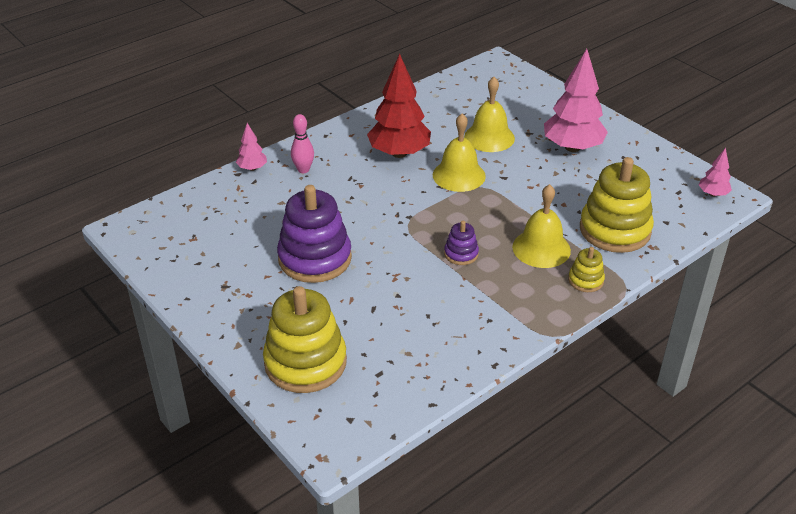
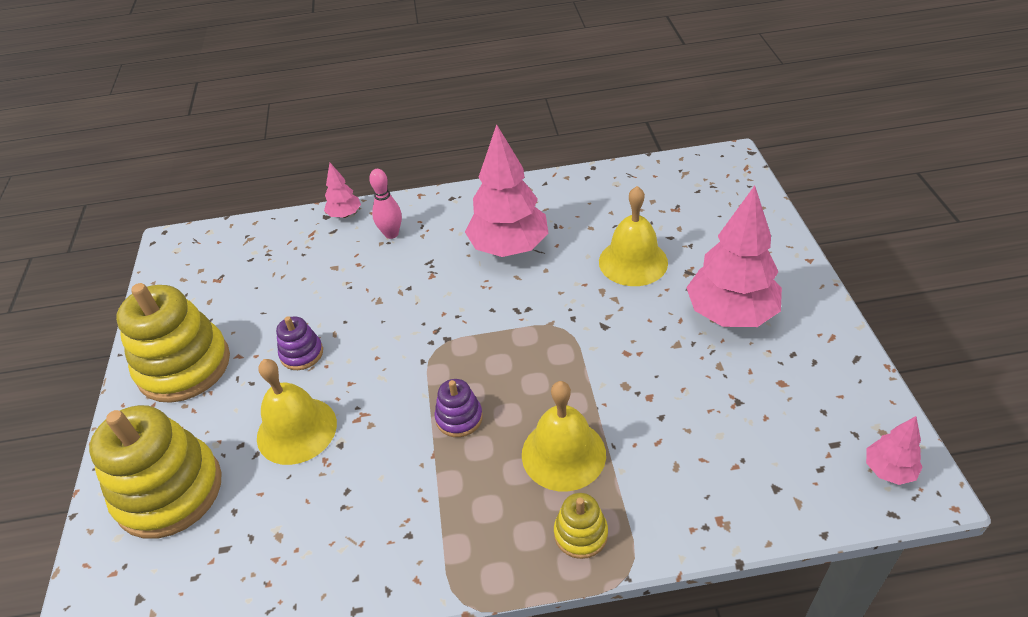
camera: 35 degrees right, 5 degrees up
(315, 258) = (302, 354): purple stacking toy -> purple stacking toy, size x0.47
(399, 153) = (509, 248): red tree -> pink tree
(459, 175) = (551, 303): yellow bell -> yellow bell (296, 430)
(615, 230) = (687, 468): yellow stacking toy -> yellow stacking toy (184, 366)

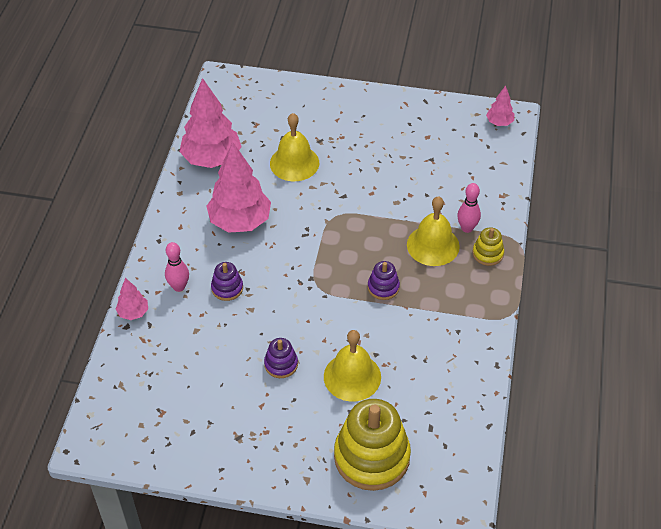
camera: 75 degrees left, 5 degrees up
(184, 366) = (254, 442): yellow stacking toy -> none
(403, 271) = (227, 288): none -> purple stacking toy
(620, 489) = (467, 228): none -> pink bowling pin
(731, 314) = (366, 136): pink tree -> pink tree (212, 159)

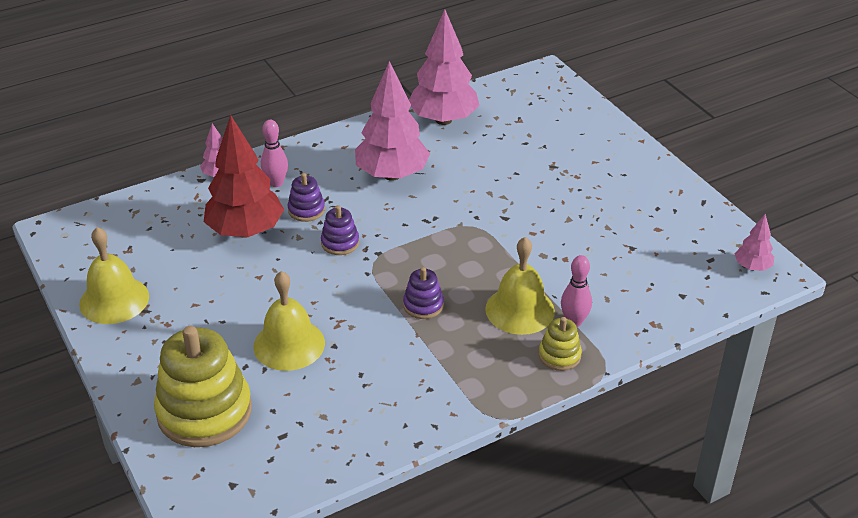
camera: 50 degrees right, 10 degrees down
(213, 334) = (245, 231): none -> red tree
(281, 364) = (254, 290): purple stacking toy -> purple stacking toy (340, 243)
(294, 163) = (504, 166): yellow bell -> yellow bell (114, 300)

